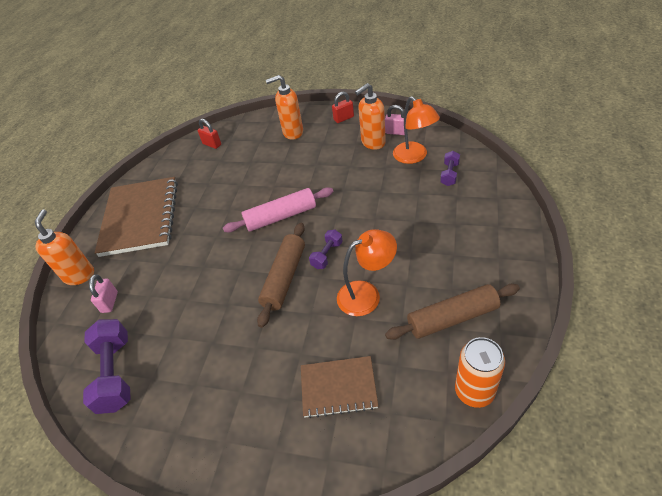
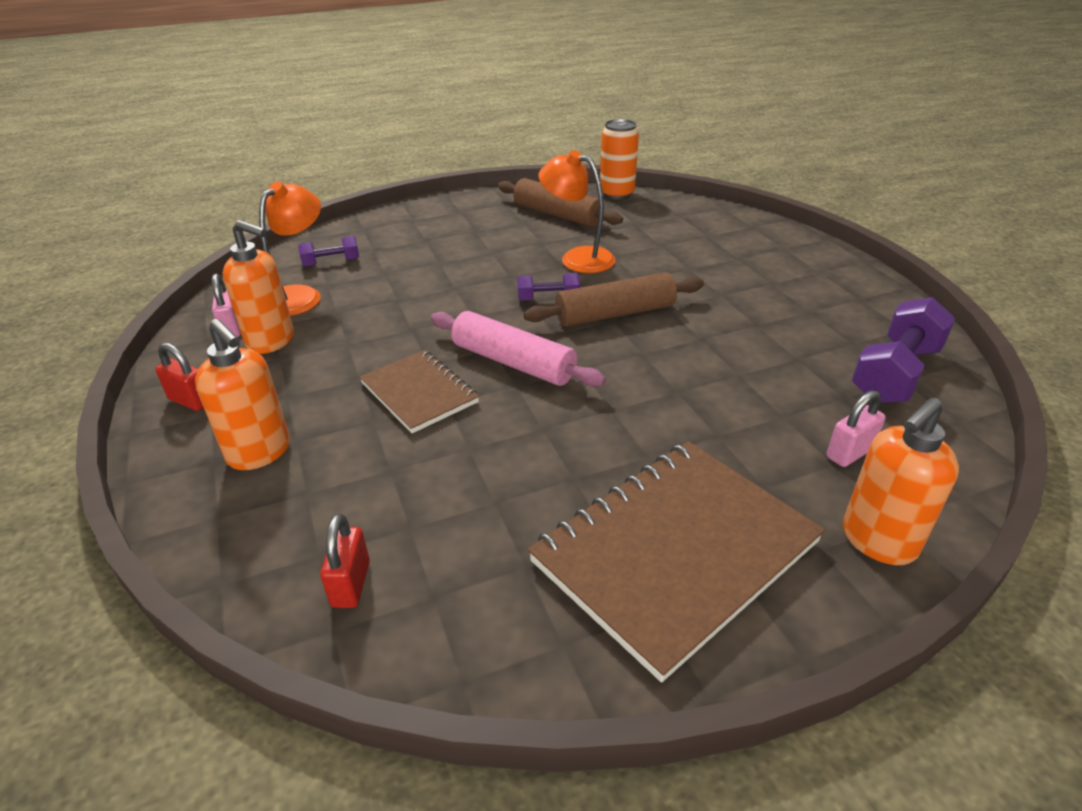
camera: 130 degrees left, 10 degrees down
(338, 388) = (693, 240): brown notebook -> brown notebook (419, 393)

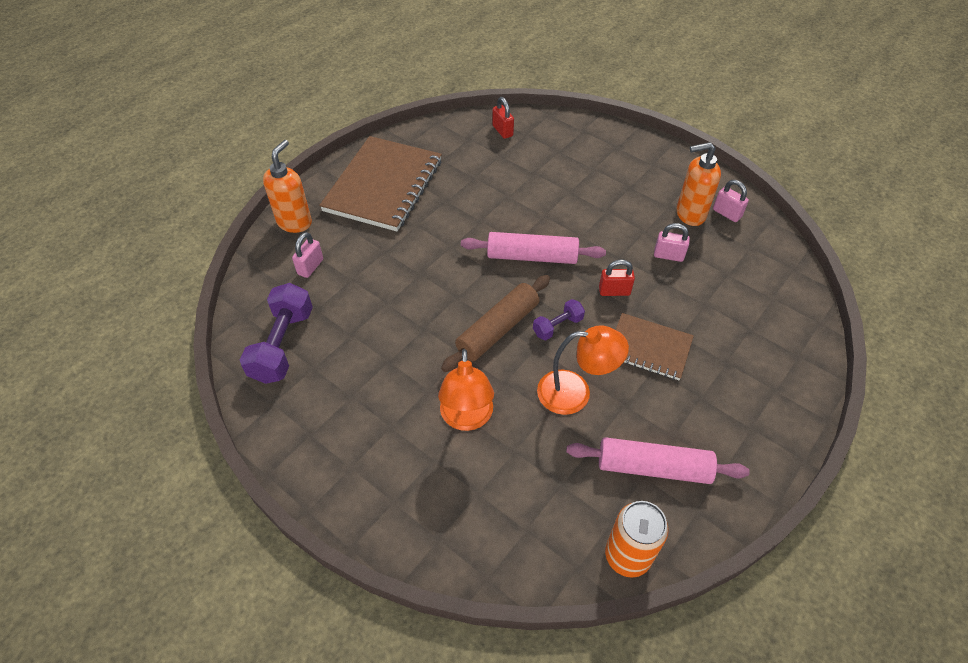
camera: 150 degrees right, 15 degrees up
(191, 401) = (673, 166): red padlock -> red padlock (614, 291)
(260, 453) = (602, 157): orange soap dispenser -> none
(300, 295) = (729, 256): orange lamp -> orange lamp (467, 418)
(331, 262) = (758, 298): purple dumbbell -> none
(358, 315) = (668, 255): none -> pink padlock
(419, 393) = (564, 215): brown notebook -> brown notebook (649, 348)
(557, 214) = (653, 467): brown rolling pin -> pink rolling pin

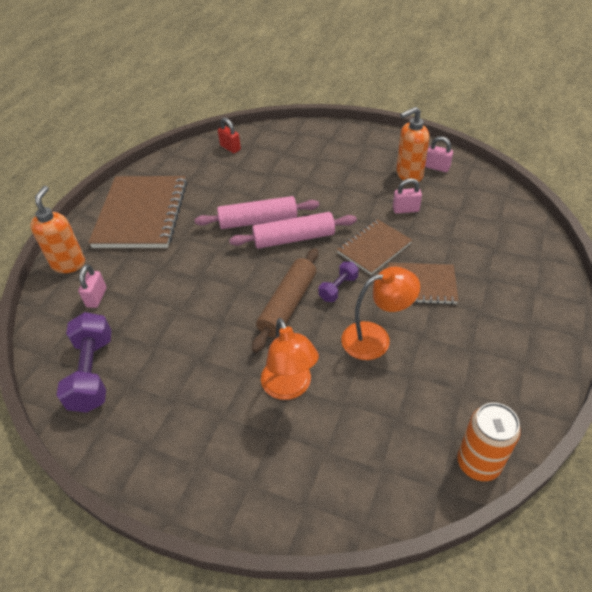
camera: 15 degrees left, 5 degrees down
(614, 291) = (374, 248): red padlock -> brown notebook
(653, 467) = (467, 381): pink rolling pin -> pink rolling pin (258, 221)

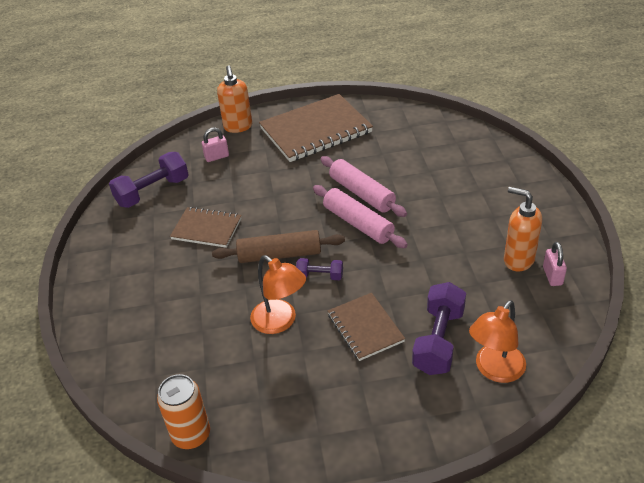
camera: 60 degrees right, 5 degrees down
(68, 264) = (238, 127): orange soap dispenser -> orange soap dispenser turned 105 degrees clockwise
(230, 148) = (441, 132): red padlock -> none
(289, 388) = (198, 293): orange lamp -> orange lamp (495, 370)
(374, 248) = (388, 278): brown notebook -> brown notebook (207, 229)
(405, 209) = (461, 278): pink padlock -> none
(463, 249) = (438, 340): none -> purple dumbbell

